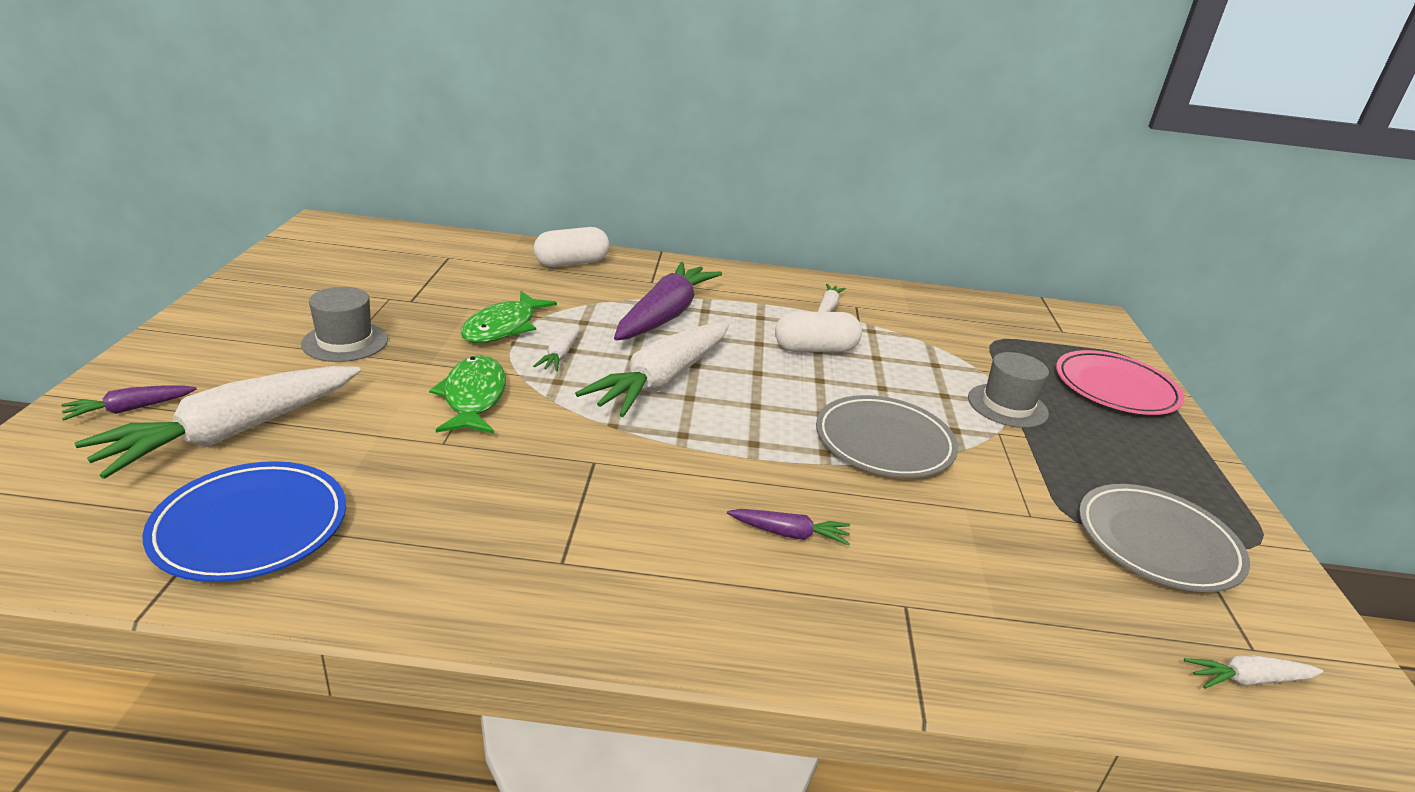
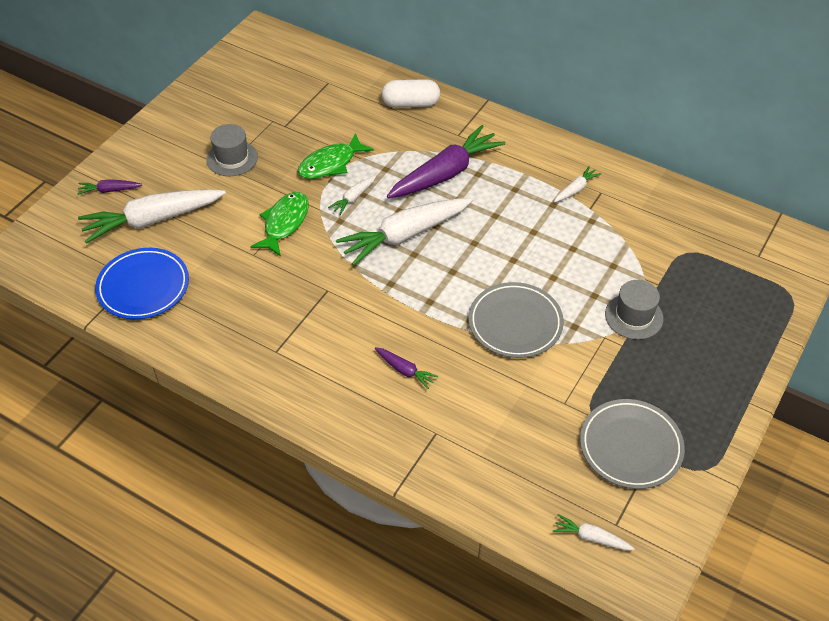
camera: 30 degrees right, 20 degrees up
(815, 349) = (532, 231): white capsule -> none
(1115, 388) = (741, 322): pink plate -> none

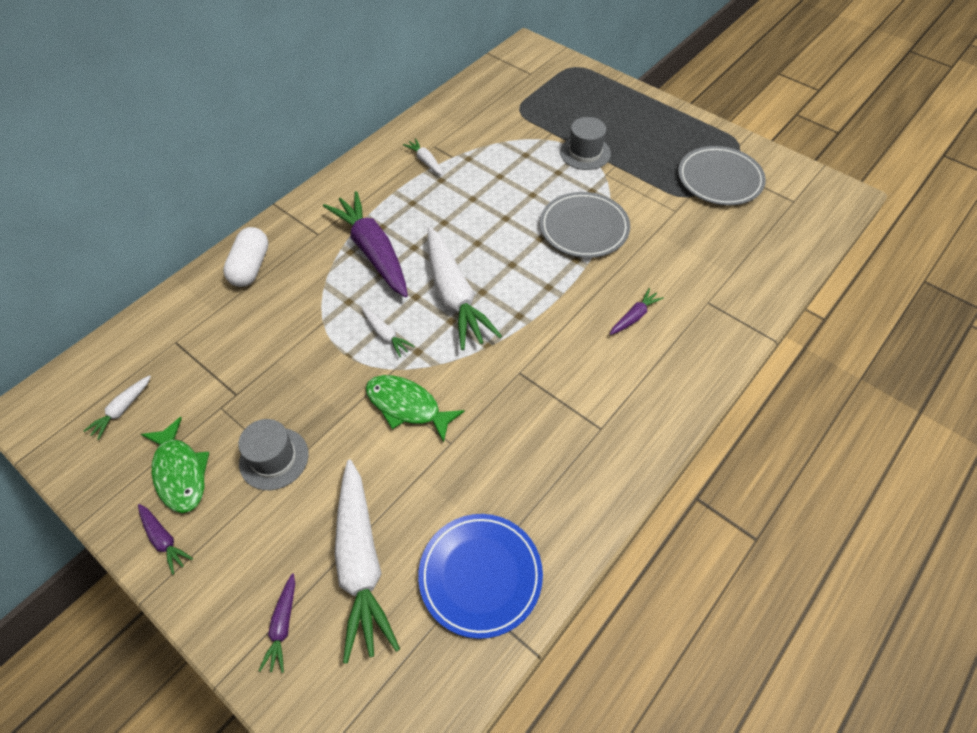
camera: 80 degrees left, 5 degrees up
(168, 121) = (164, 540): none -> purple carrot
(331, 164) = (322, 352): green fish -> green fish (180, 472)
(591, 538) = (808, 217): white carrot -> white carrot (122, 409)

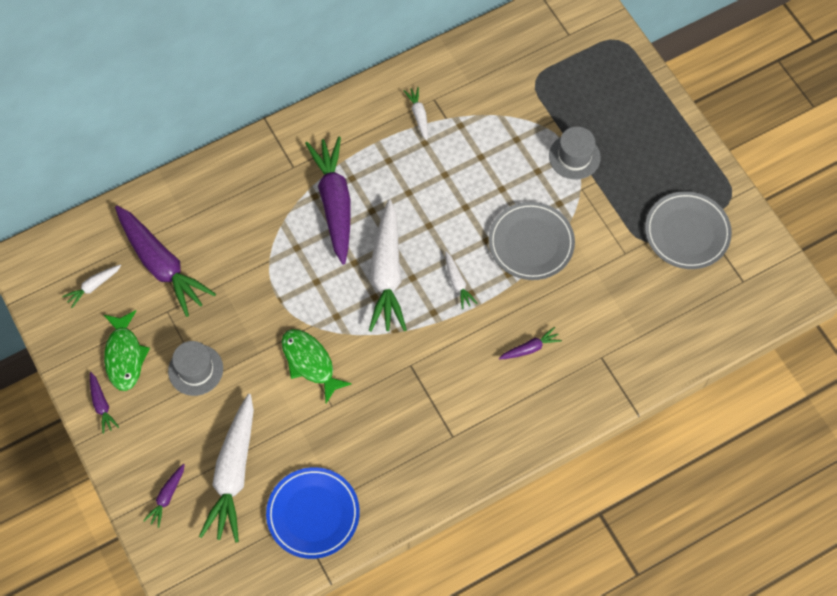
camera: 20 degrees right, 10 degrees up
(200, 362) = (161, 264): none -> purple carrot
(250, 267) = (226, 183): white capsule -> none
(385, 335) = (316, 291): white carrot -> white carrot (457, 282)

